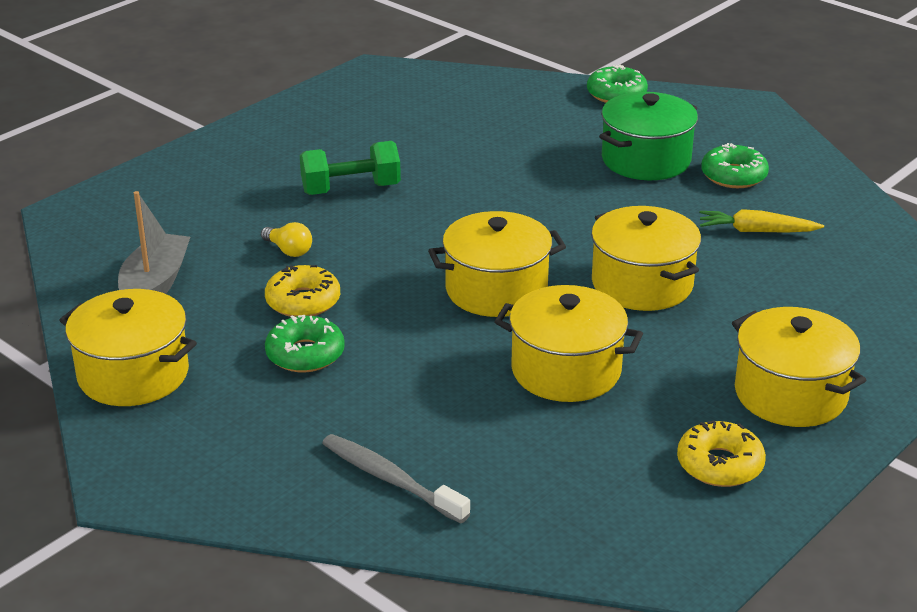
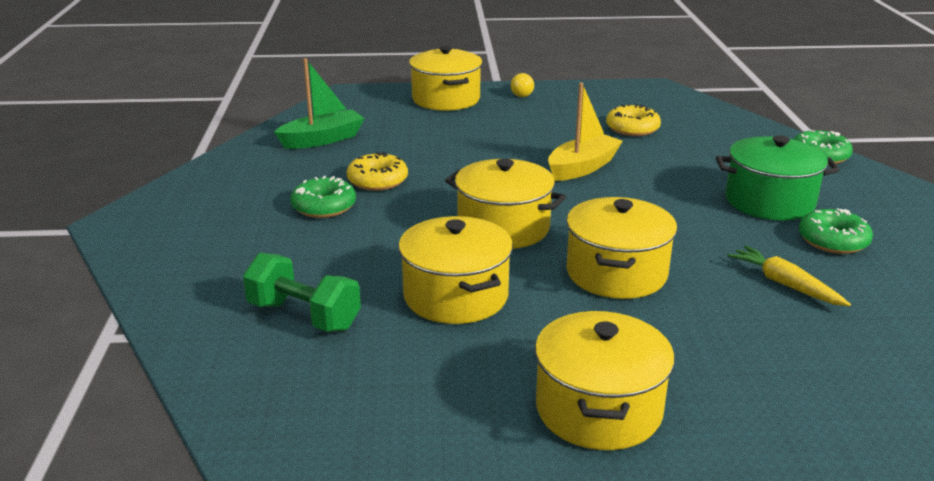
camera: 45 degrees right, 5 degrees down
(133, 374) = (227, 174): yellow pot -> yellow pot (446, 99)
(155, 284) = (322, 139): grey boat -> green boat
(289, 250) = (422, 153): yellow light bulb -> yellow light bulb (521, 94)
(351, 189) = (519, 139): green dumbbell -> green dumbbell (304, 316)
(390, 479) = (230, 295): grey toothbrush -> none
(458, 195) = (582, 167): none -> yellow boat
(719, 464) = (444, 421): yellow donut -> yellow donut (632, 128)

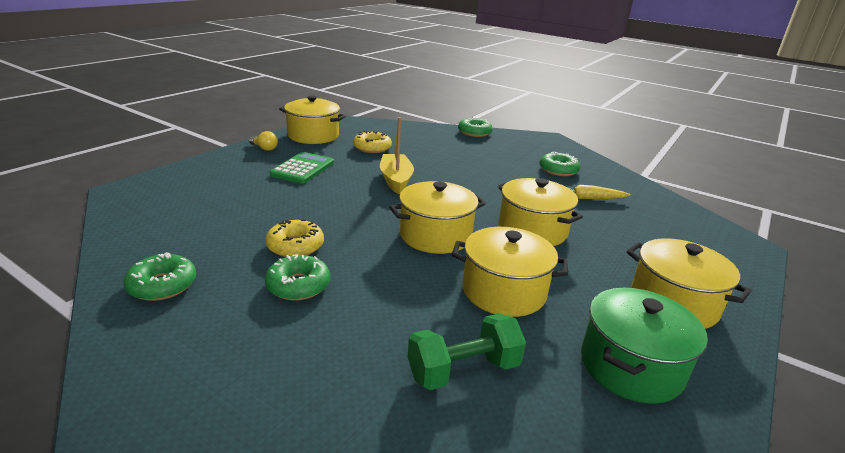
camera: 55 degrees left, 0 degrees up
(256, 165) = (162, 285): none -> green donut
(322, 139) = (180, 236): green boat -> none
(446, 99) = (219, 169): yellow pot -> yellow pot (313, 136)
(515, 124) = (303, 169): none -> green calculator
(769, 202) = (504, 162): green pot -> green pot (631, 366)

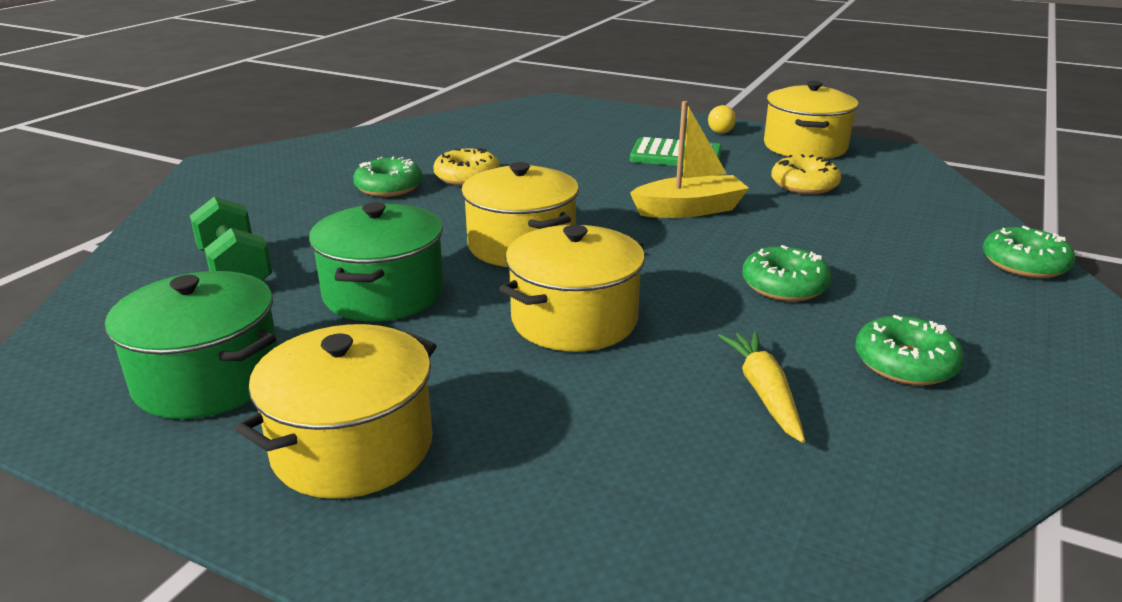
camera: 85 degrees right, 0 degrees up
(162, 285) = (385, 143): green donut -> green donut (784, 285)
(504, 291) = (383, 293): yellow pot -> green pot

